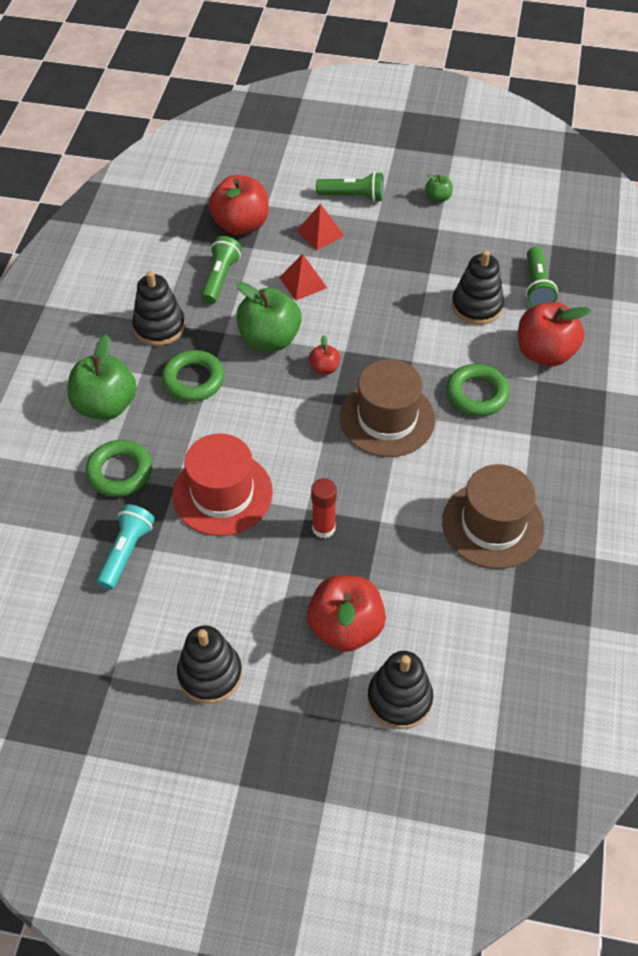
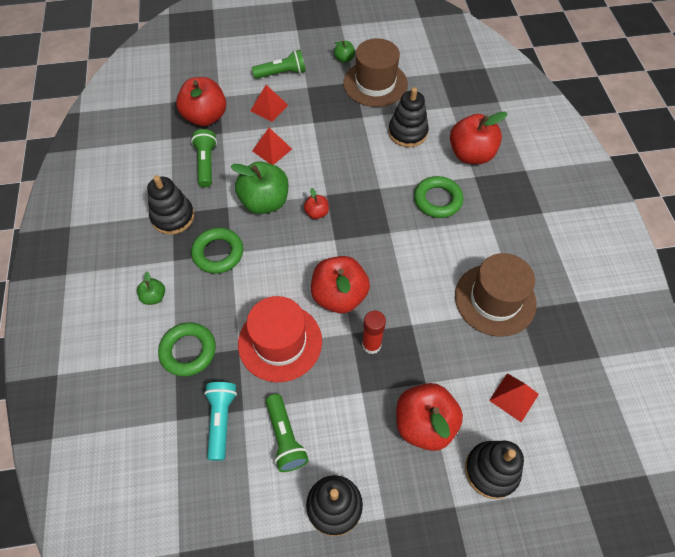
camera: 20 degrees left, 5 degrees up
(105, 405) = (154, 297): green apple -> green apple, size x0.48
(310, 465) = (339, 296): none -> red apple
(387, 418) = (381, 239): brown hat -> brown hat (375, 83)
(463, 634) = (514, 397): none -> red pyramid
(537, 286) = (443, 106): green flashlight -> green flashlight (285, 437)

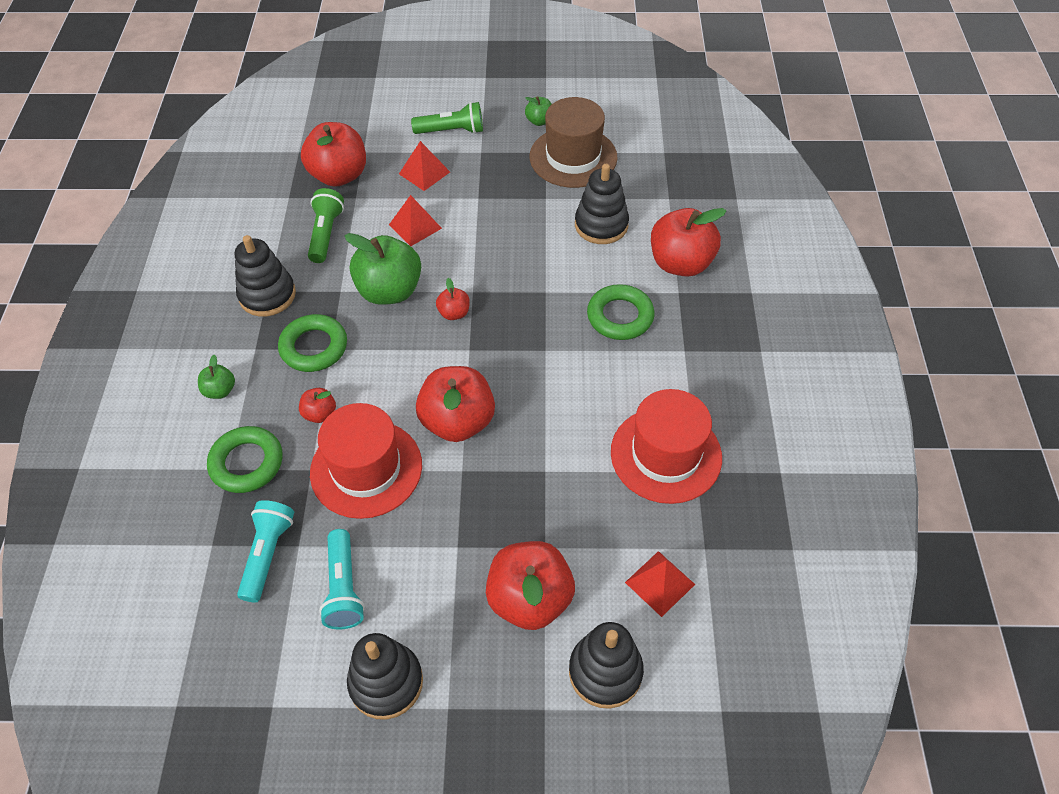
camera: 10 degrees right, 5 degrees down
(235, 304) = (320, 414): none -> red apple
(285, 437) = (344, 588): green flashlight -> turquoise flashlight
(371, 345) = (484, 489): red glue stick -> none
(495, 299) = (666, 454): brown hat -> red hat

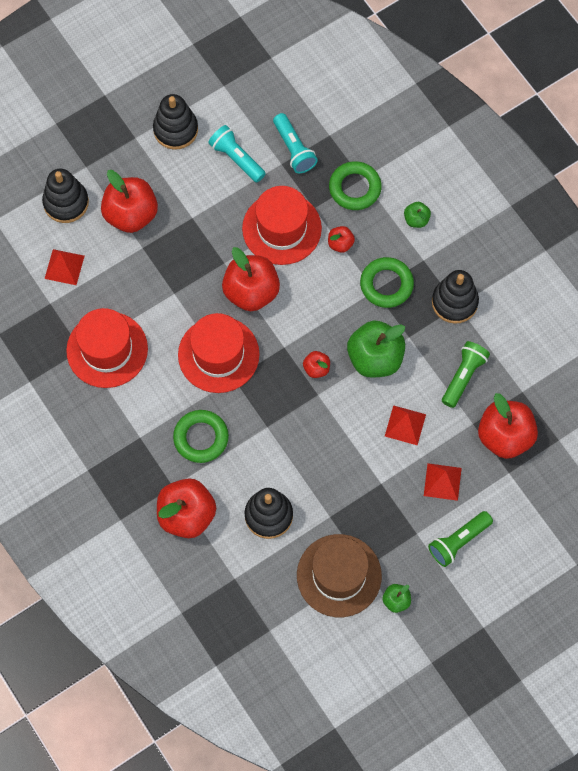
camera: 145 degrees right, 15 degrees up
(325, 234) = (463, 376): green flashlight -> green flashlight turned 120 degrees counterclockwise
(543, 380) = (218, 354): none -> red hat

